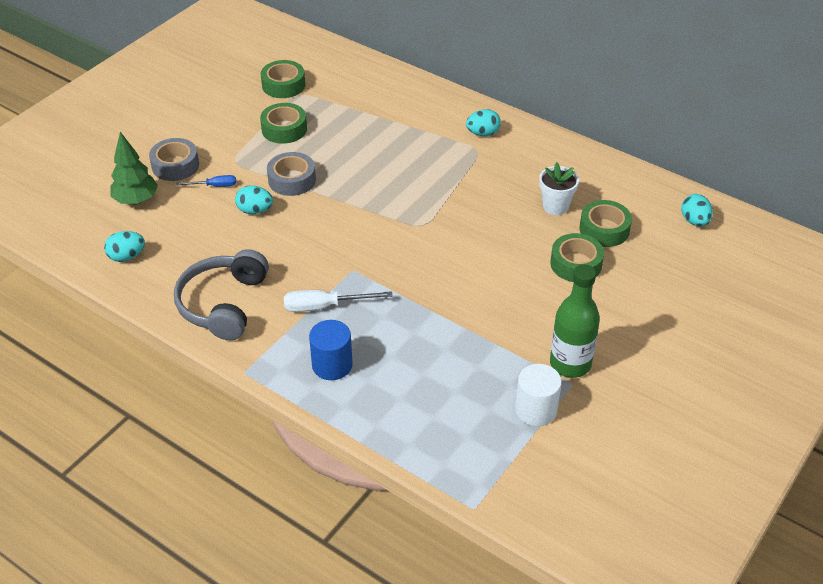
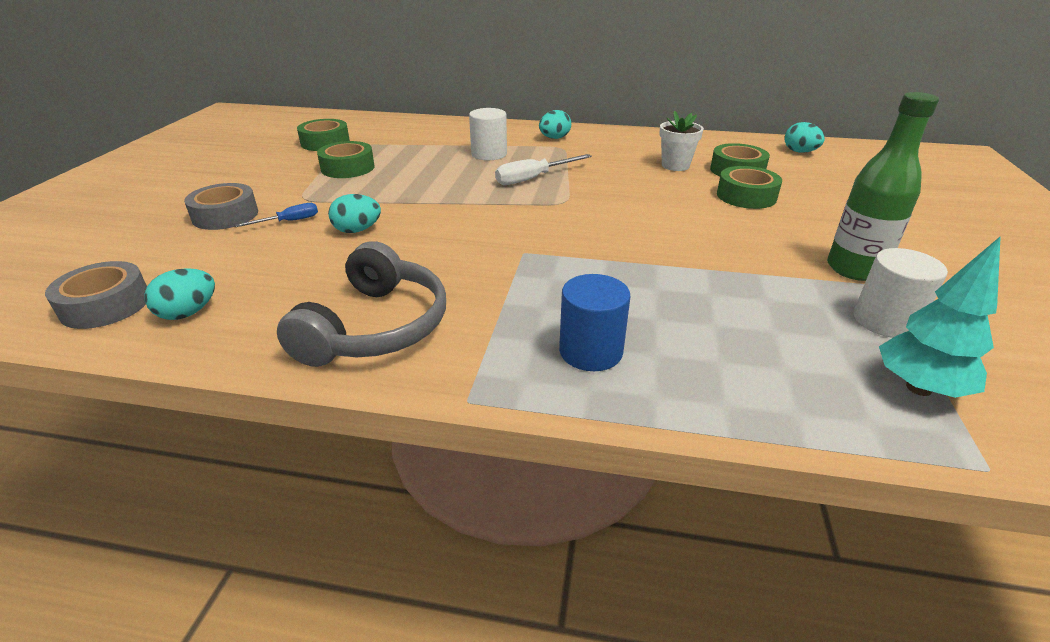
camera: 25 degrees left, 10 degrees down
(136, 200) = (181, 255): green tree -> none
(223, 304) = (375, 327): grey headphones -> grey headphones turned 150 degrees counterclockwise
(292, 180) = (385, 199): grey tape -> grey tape (105, 305)
(324, 306) = (521, 293): white screwdriver -> white screwdriver (533, 178)
(408, 142) = (489, 154): none -> white cylinder
(496, 457) = (919, 388): none -> turquoise tree

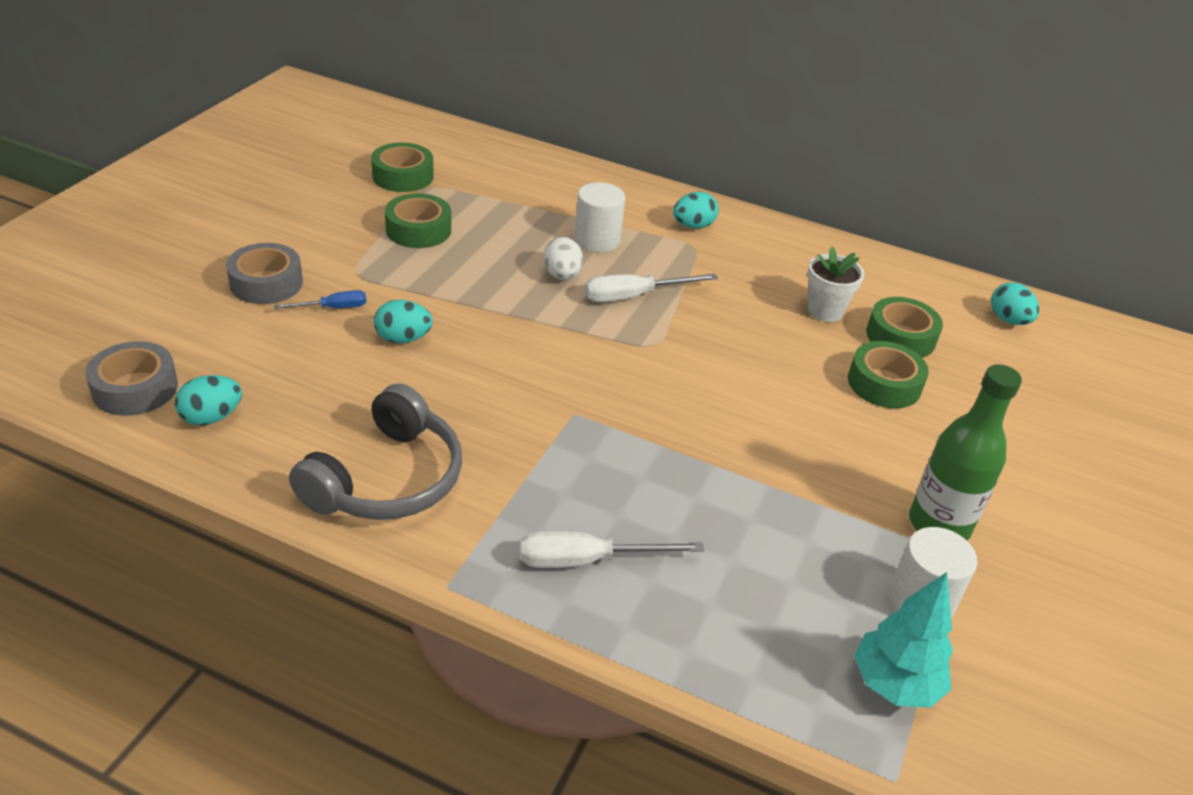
camera: 10 degrees right, 5 degrees up
(472, 176) = (562, 275): none -> white egg
(590, 351) = (587, 560): blue cylinder -> white screwdriver

